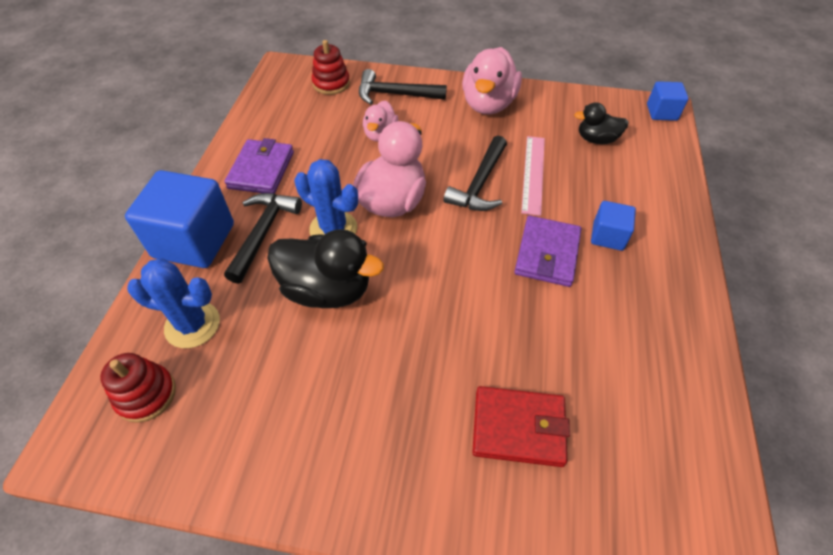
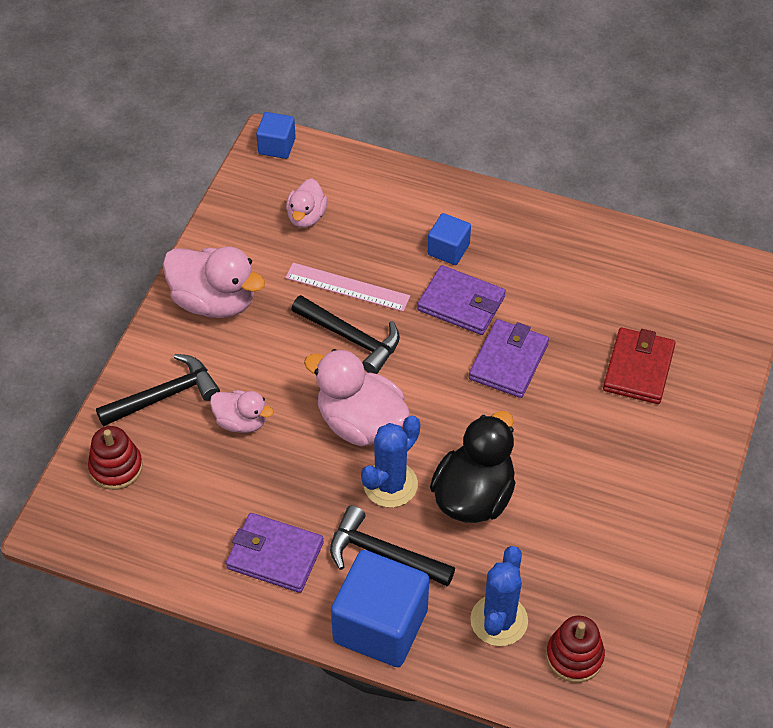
camera: 80 degrees left, 0 degrees up
(395, 94) = (164, 396): black hammer -> black hammer turned 135 degrees counterclockwise
(490, 299) = (508, 361): none -> purple wallet
(596, 139) = (306, 217): black duck -> pink duck

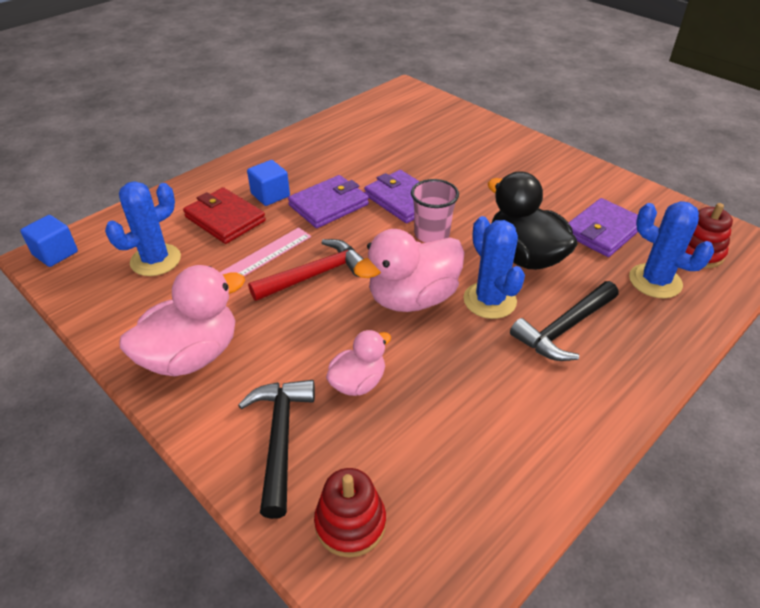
camera: 65 degrees left, 10 degrees down
(275, 555) = (538, 408): purple wallet -> purple wallet (603, 231)
(306, 217) = (155, 260): pink duck -> blue cactus
(351, 338) = (314, 275): black hammer -> red hammer
(380, 626) = (644, 355): blue cube -> none
(464, 406) = (431, 234): none -> pink cup
(638, 369) = (449, 149): red wallet -> red wallet (225, 219)

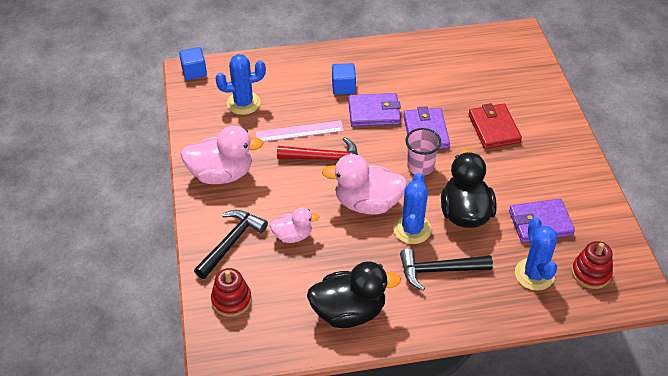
camera: 35 degrees right, 5 degrees up
(225, 219) = (302, 92): red wallet -> red wallet (494, 128)
(519, 438) = (349, 312): none -> black duck

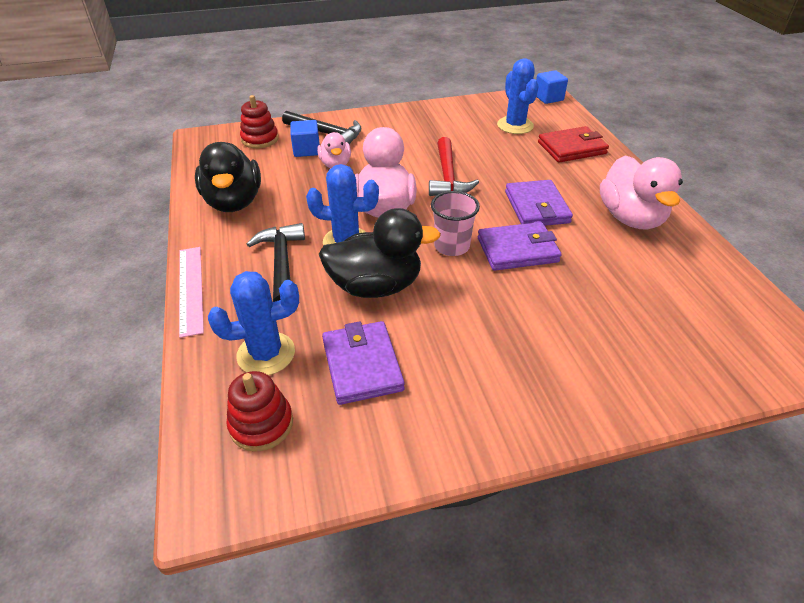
camera: 85 degrees right, 5 degrees down
(221, 174) = (412, 122): pink duck -> pink duck (630, 218)
(299, 131) = (485, 159): pink ruler -> pink ruler (190, 289)
(343, 87) = (571, 183): blue cube -> blue cube (306, 150)
(494, 128) = (549, 317): red wallet -> red wallet (571, 148)

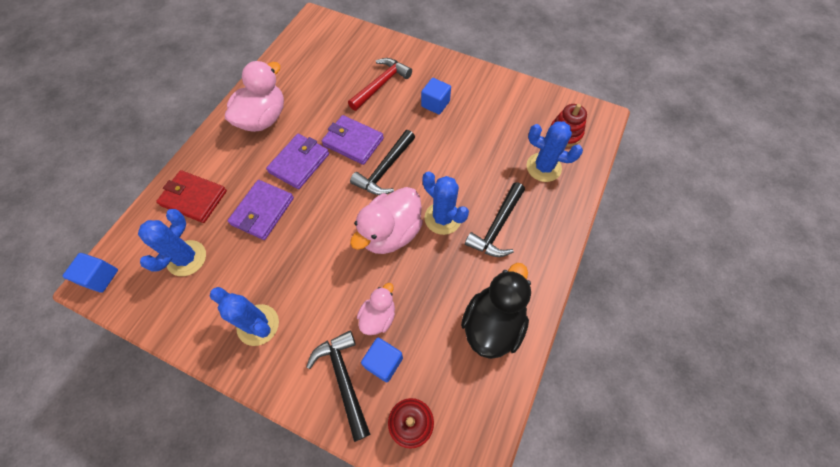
camera: 140 degrees left, 20 degrees up
(190, 289) = (565, 243): pink ruler -> none
(362, 365) = (500, 131): purple wallet -> purple wallet (262, 211)
(375, 286) = (455, 171): black duck -> none
(416, 126) = (258, 325): none -> blue cactus
(448, 176) = (314, 234): red hammer -> red hammer (381, 85)
(451, 246) = (385, 169): pink cup -> black hammer
(486, 347) = (435, 104): none -> blue cube

